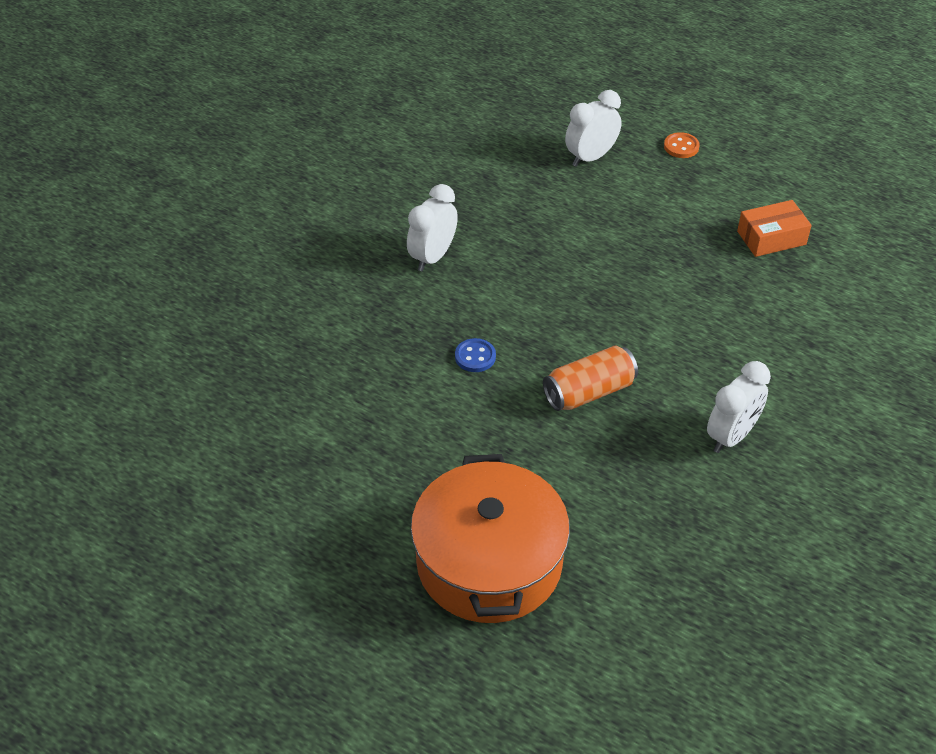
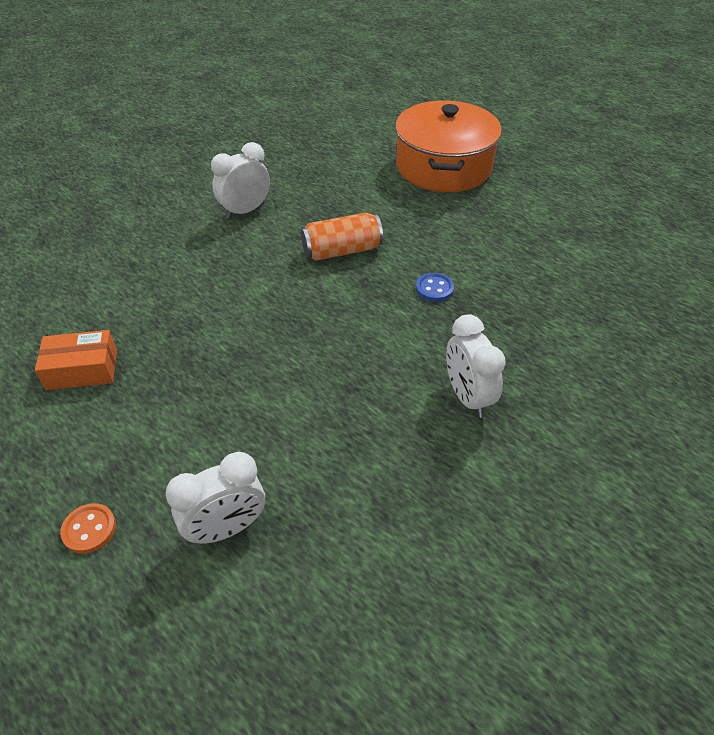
camera: 170 degrees left, 0 degrees up
(433, 257) = (467, 397): white clock -> white clock turned 120 degrees clockwise

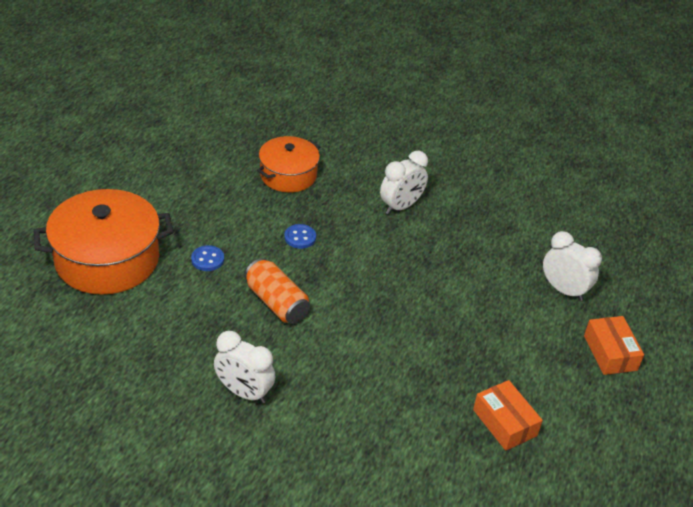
camera: 115 degrees left, 5 degrees down
(89, 529) = (610, 353): orange button -> orange box
(422, 220) = (207, 259): none -> blue button
(554, 305) = (288, 175): none -> orange pot

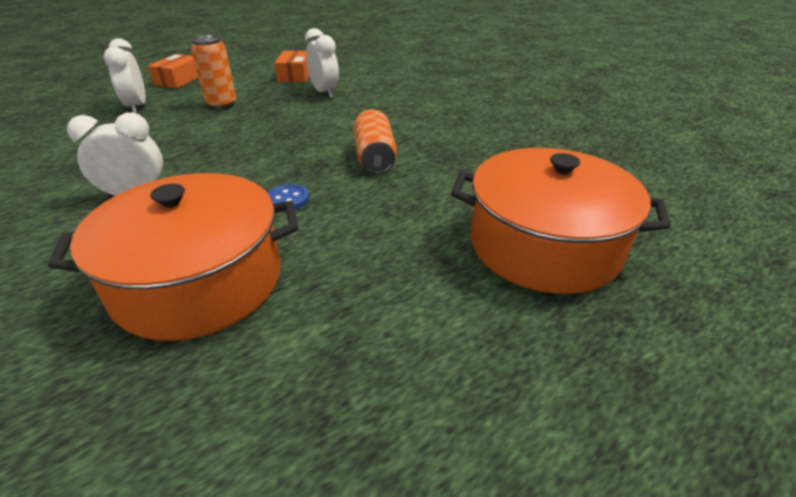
camera: 145 degrees left, 5 degrees down
(207, 259) = (414, 209): blue button -> none
(244, 392) = (452, 119): white clock -> white clock (324, 93)
(288, 175) = (199, 281): orange pot -> orange pot, size x1.62
(496, 325) = (221, 104): none -> orange can

